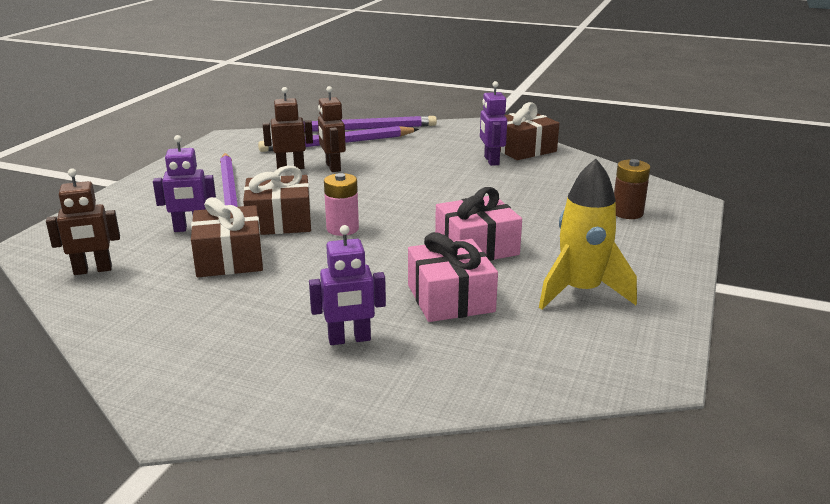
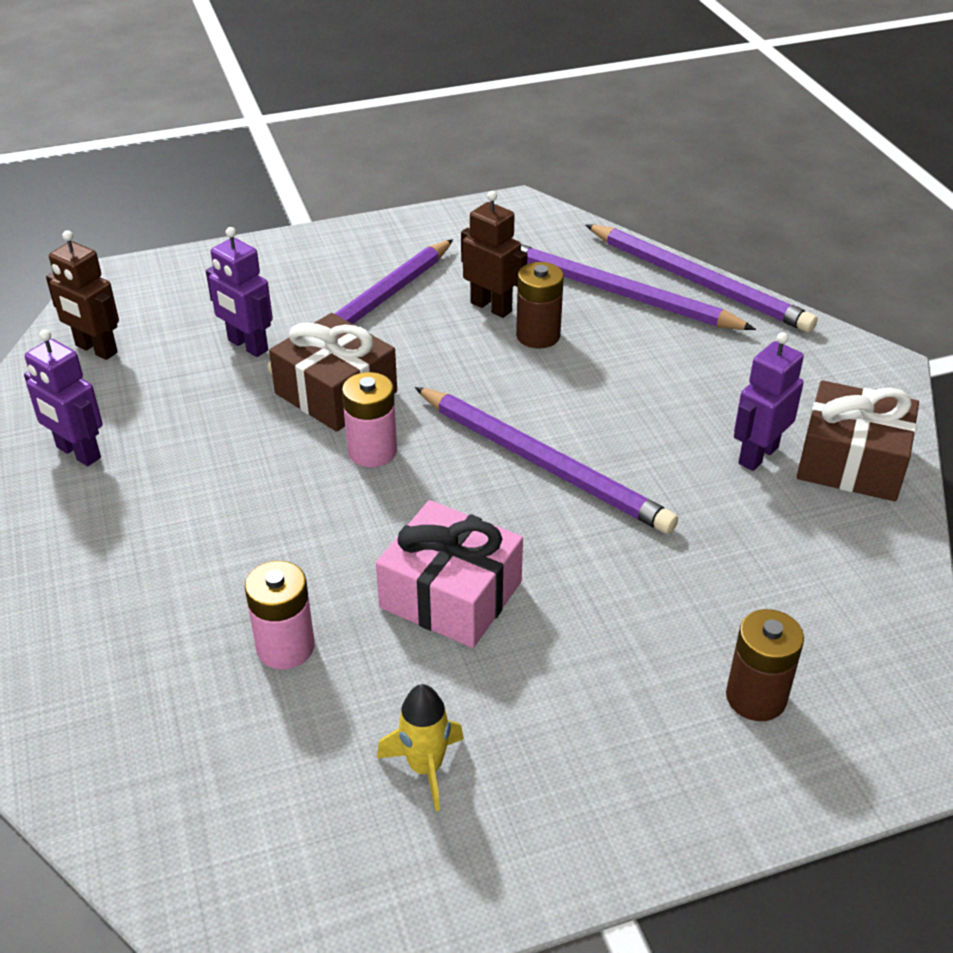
camera: 50 degrees right, 15 degrees up
(229, 258) = (209, 416): brown gift -> none
(332, 167) = (538, 336): brown robot -> brown battery
(349, 339) = (115, 617): purple robot -> purple robot (78, 453)
(422, 198) = (542, 463): none -> purple pencil
(450, 298) = (285, 647): pink gift -> pink battery
(580, 292) = (425, 767): yellow rocket -> yellow rocket, size x0.55

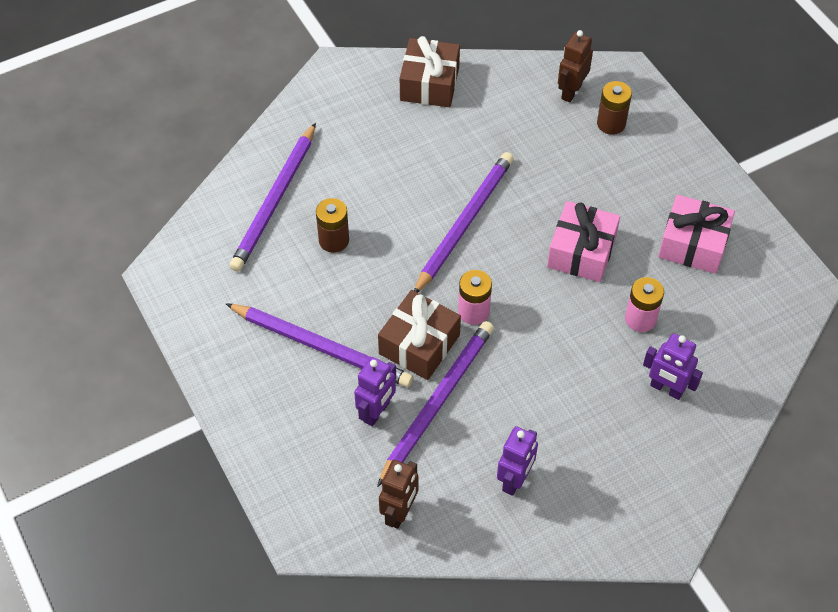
camera: 100 degrees left, 15 degrees up
(425, 767) = (693, 244): yellow rocket -> pink gift
(491, 307) = (303, 271): brown robot -> brown robot (571, 91)
(698, 282) = (254, 157): purple pencil -> purple pencil (437, 402)
(757, 455) = (433, 124): purple robot -> purple robot (666, 389)

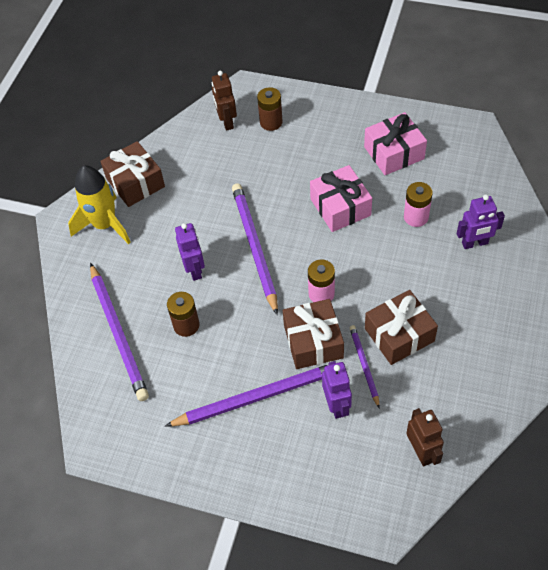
camera: 40 degrees left, 0 degrees up
(364, 100) = (105, 225): none -> yellow rocket
(437, 402) = (364, 365): purple pencil -> purple pencil, size x0.53
(498, 404) = (399, 335): none -> brown gift
(515, 480) = (460, 369): purple robot -> purple robot (195, 269)

